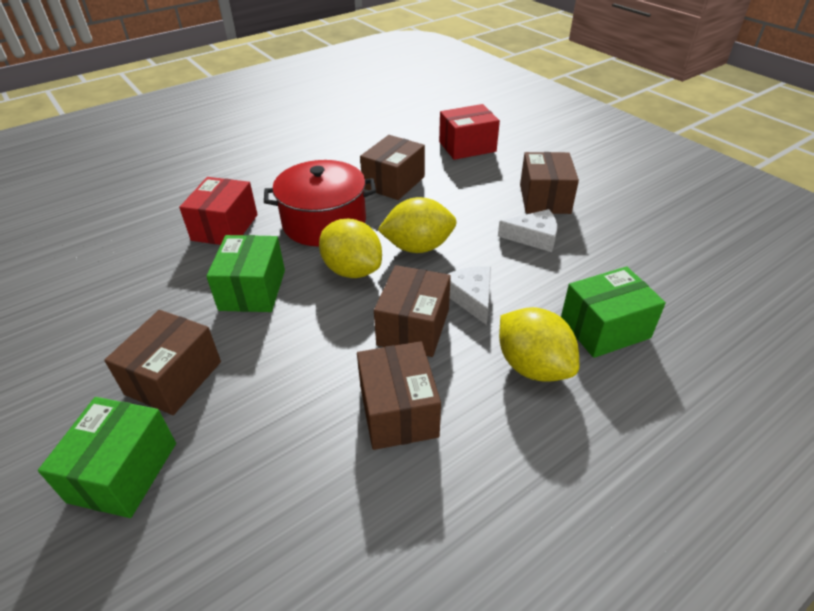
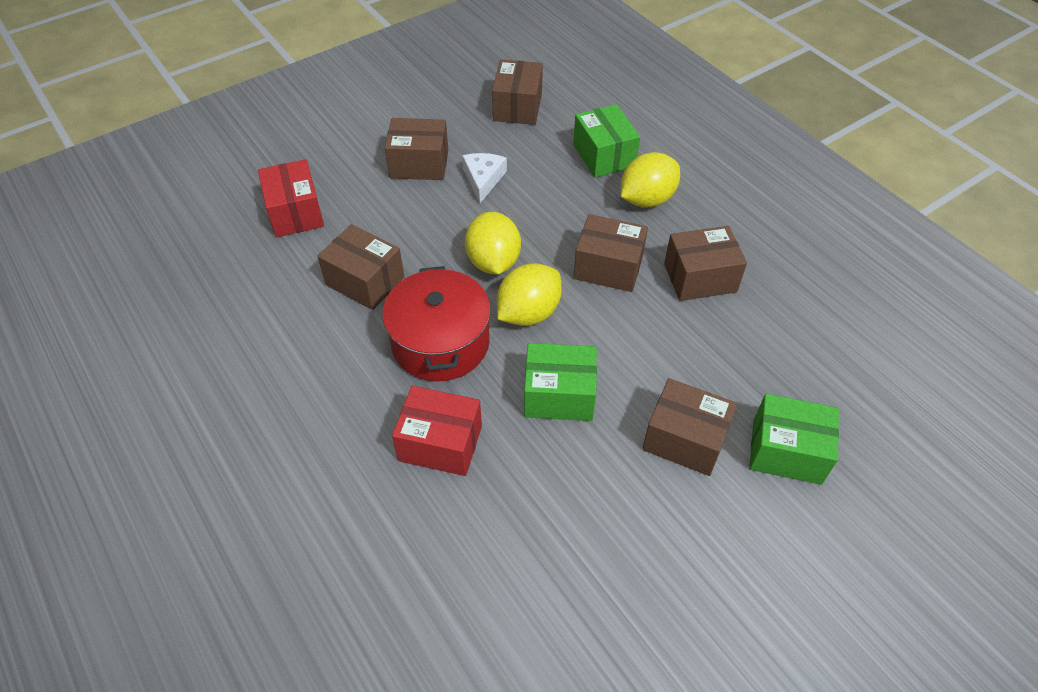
camera: 90 degrees left, 10 degrees up
(471, 297) = (569, 228): white cheese -> none
(665, 257) = (517, 107): none -> brown box

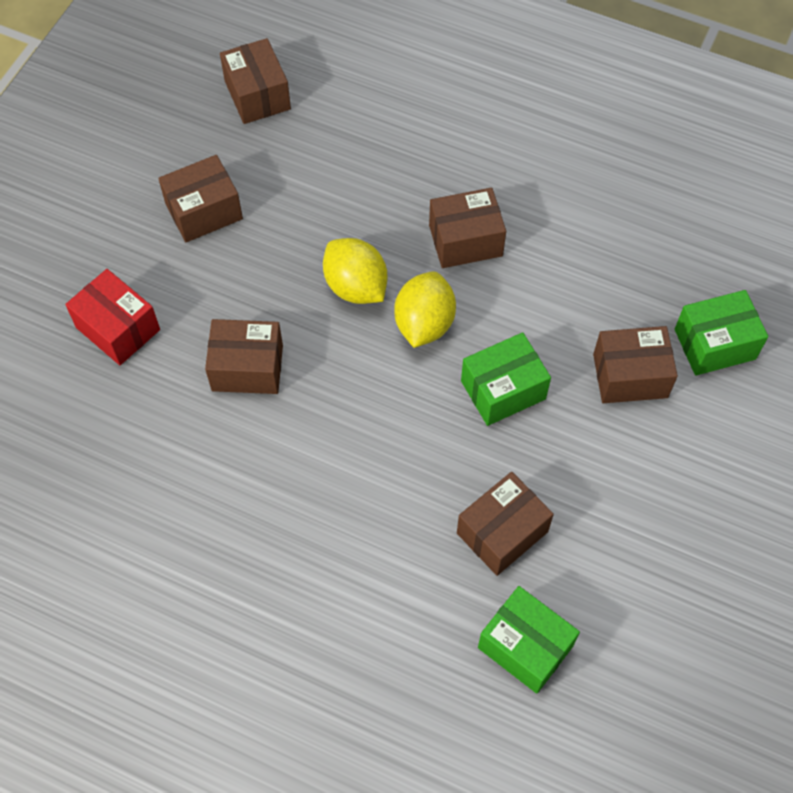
camera: 30 degrees left, 10 degrees up
(440, 342) = (364, 394): red pot -> none
(440, 443) = (432, 487): red box -> none
(483, 179) = (282, 199): white cheese -> none
(604, 155) = (383, 116): green box -> green box (525, 646)
(647, 199) = (455, 148): yellow lemon -> none
(700, 278) = (553, 211): brown box -> brown box (502, 532)

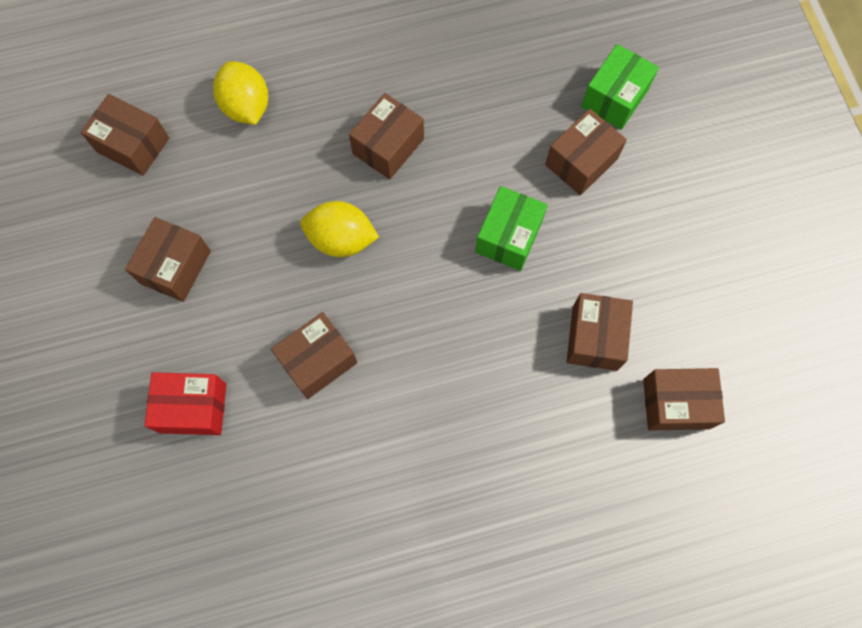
camera: 40 degrees left, 10 degrees up
(424, 324) = (413, 230): yellow lemon -> yellow lemon (246, 106)
(525, 646) = (676, 403): green box -> brown box

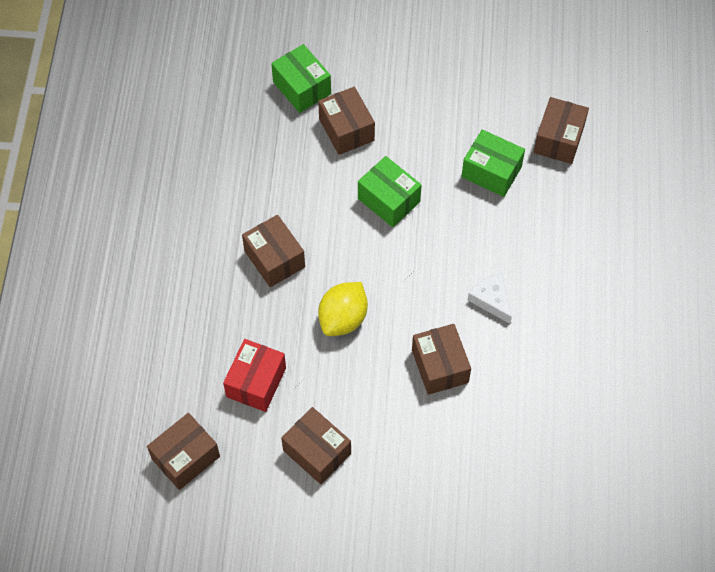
camera: 70 degrees left, 10 degrees down
(193, 408) = (445, 470): red box -> red box (256, 382)
(246, 106) = (189, 355): yellow lemon -> none
(423, 391) = (491, 300): none -> white cheese
(595, 338) = (491, 172): brown box -> green box

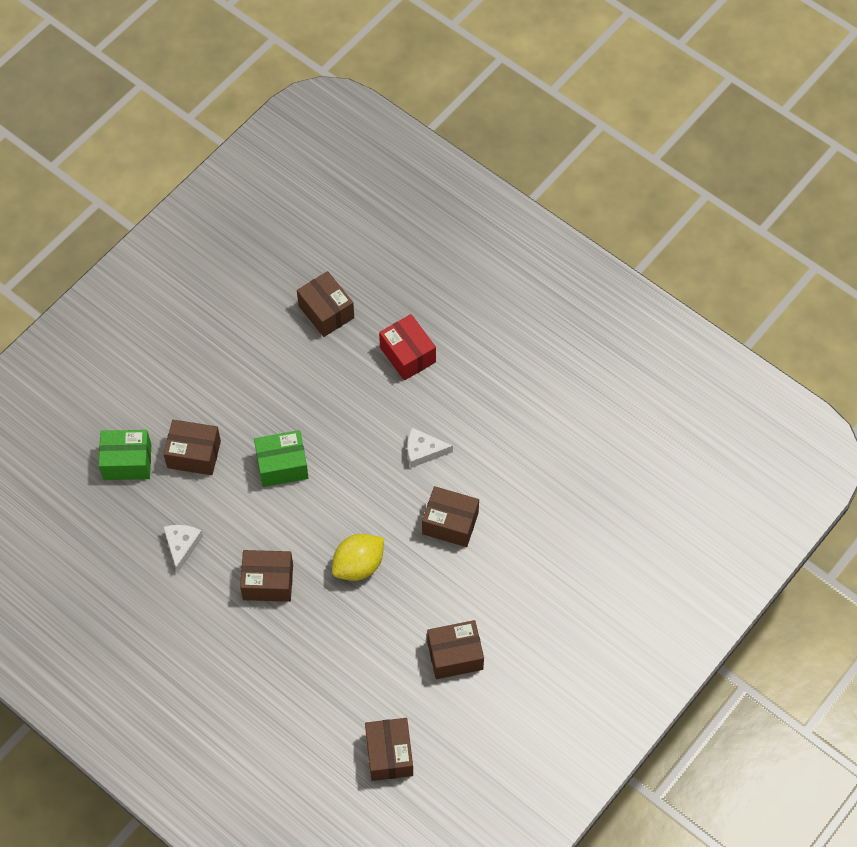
camera: 55 degrees left, 0 degrees up
(256, 382) = (364, 663): red box -> red box (407, 355)
(258, 174) = (182, 546): none -> white cheese
(343, 318) = (358, 565): yellow lemon -> yellow lemon turned 75 degrees clockwise
(491, 172) = (316, 377): green box -> none

